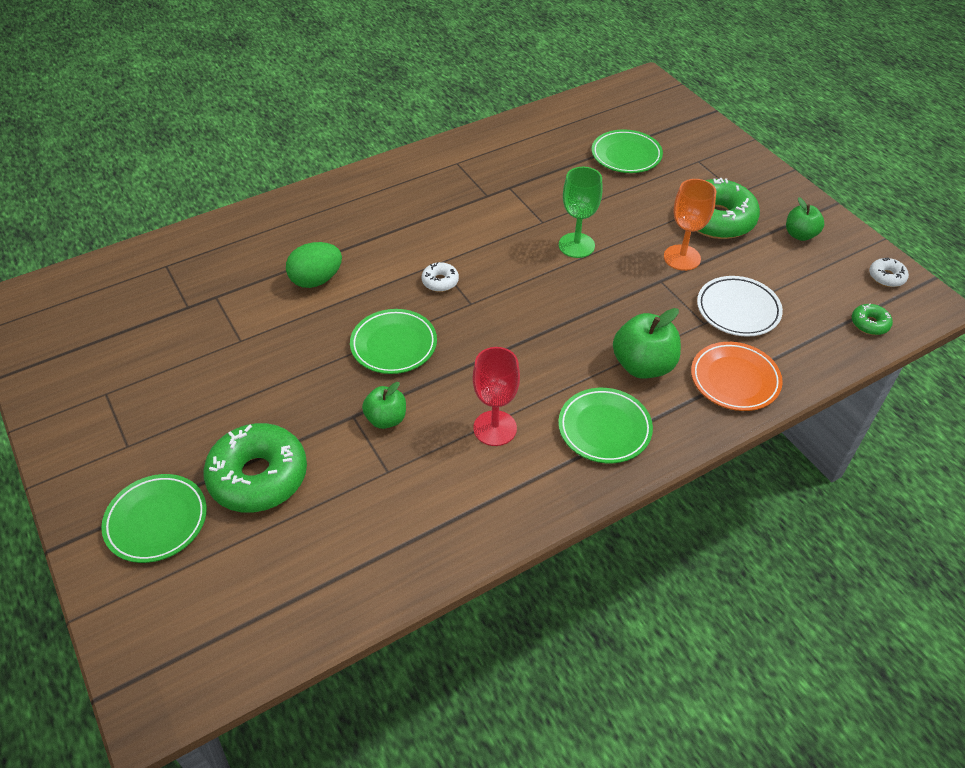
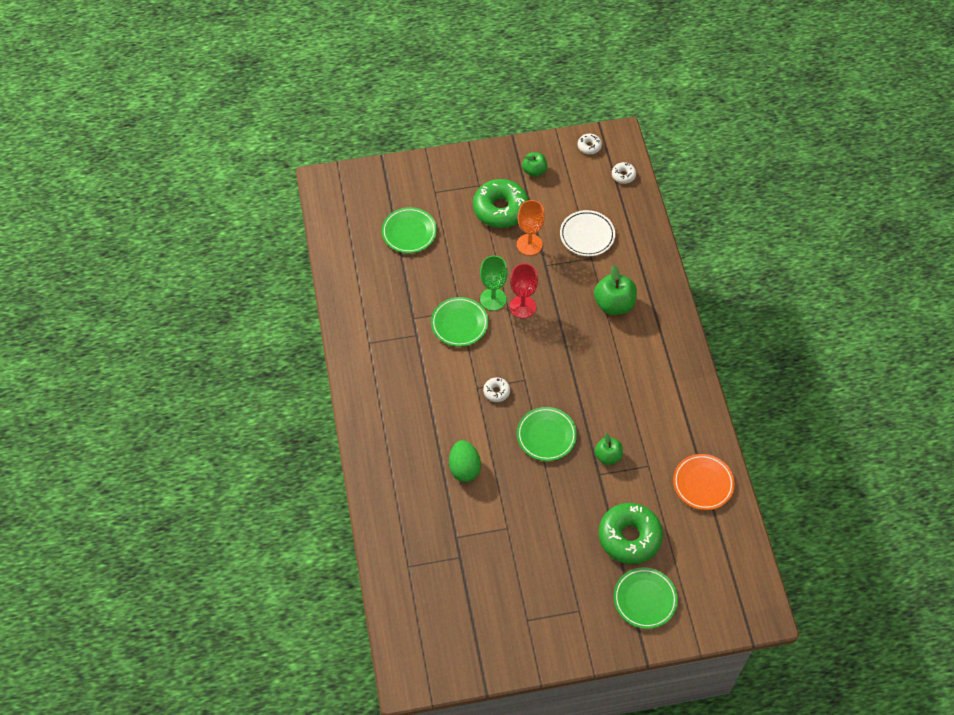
camera: 70 degrees left, 10 degrees up
(495, 428) = (635, 399): red goblet -> red goblet (522, 307)
(604, 428) = (655, 343): green plate -> green plate (459, 324)
(734, 380) = (641, 263): orange plate -> orange plate (703, 483)
(869, 324) = (623, 175): green donut -> white donut

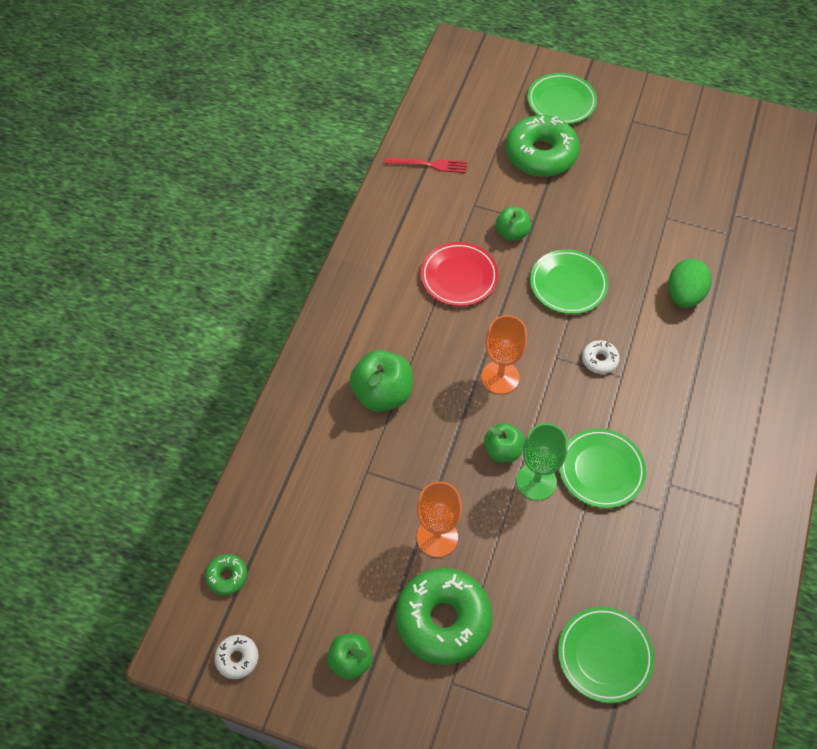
camera: 150 degrees left, 0 degrees up
(522, 307) = (502, 450): red goblet -> green apple
(551, 349) = (500, 377): none -> orange goblet
(587, 235) = (348, 508): white plate -> none
(621, 404) = (459, 277): none -> red plate
(623, 175) = (227, 576): white donut -> green donut
(703, 483) = (430, 164): orange plate -> red fork

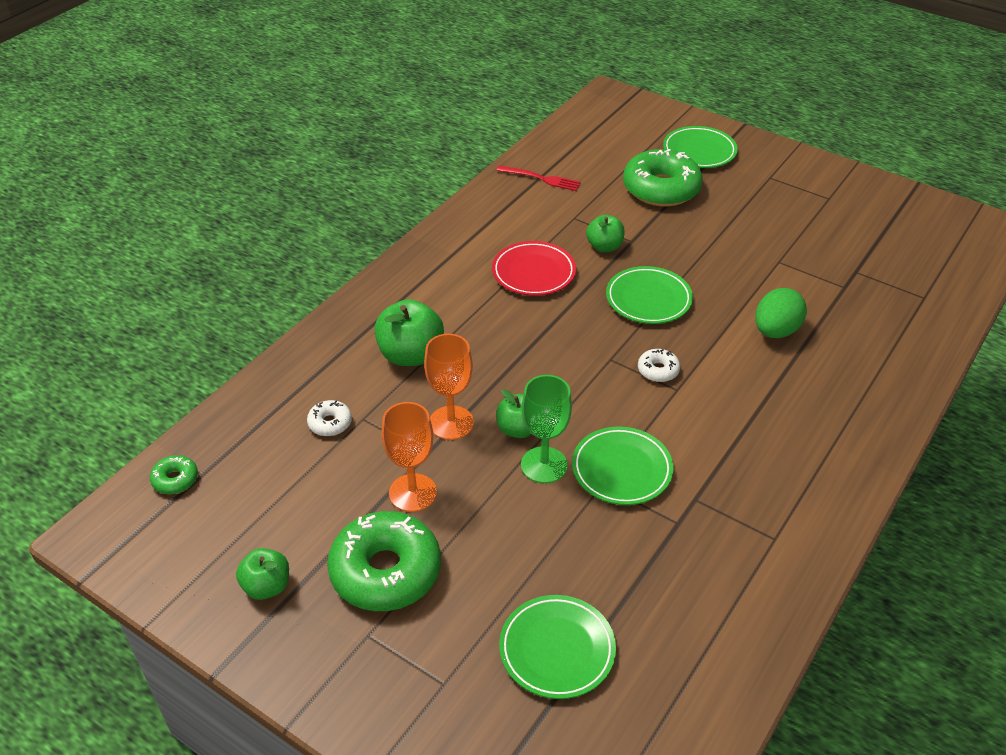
camera: 15 degrees right, 15 degrees down
(237, 658) = (149, 556): white donut -> white donut (330, 423)
(500, 377) = (542, 365): orange goblet -> orange goblet (451, 423)

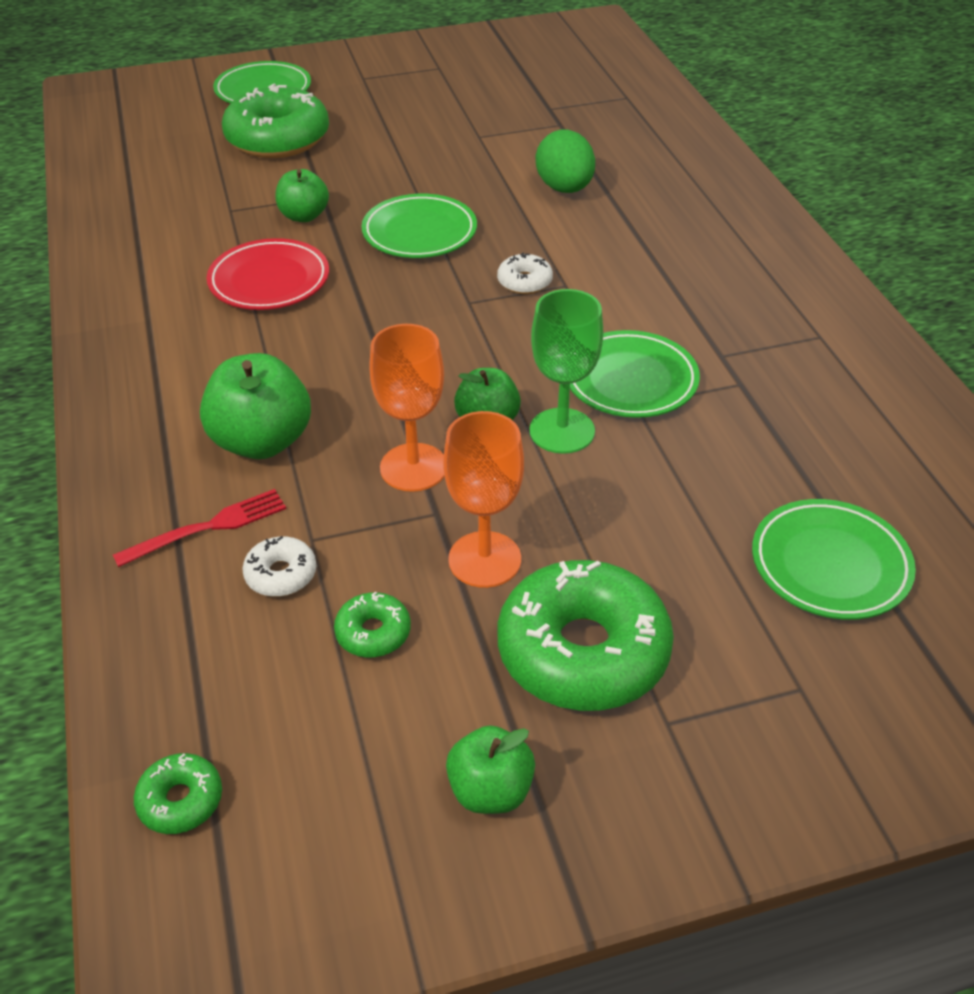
camera: 50 degrees left, 0 degrees up
(324, 481) = (373, 633): none -> green donut
(542, 179) = (136, 196): red fork -> red fork (209, 527)

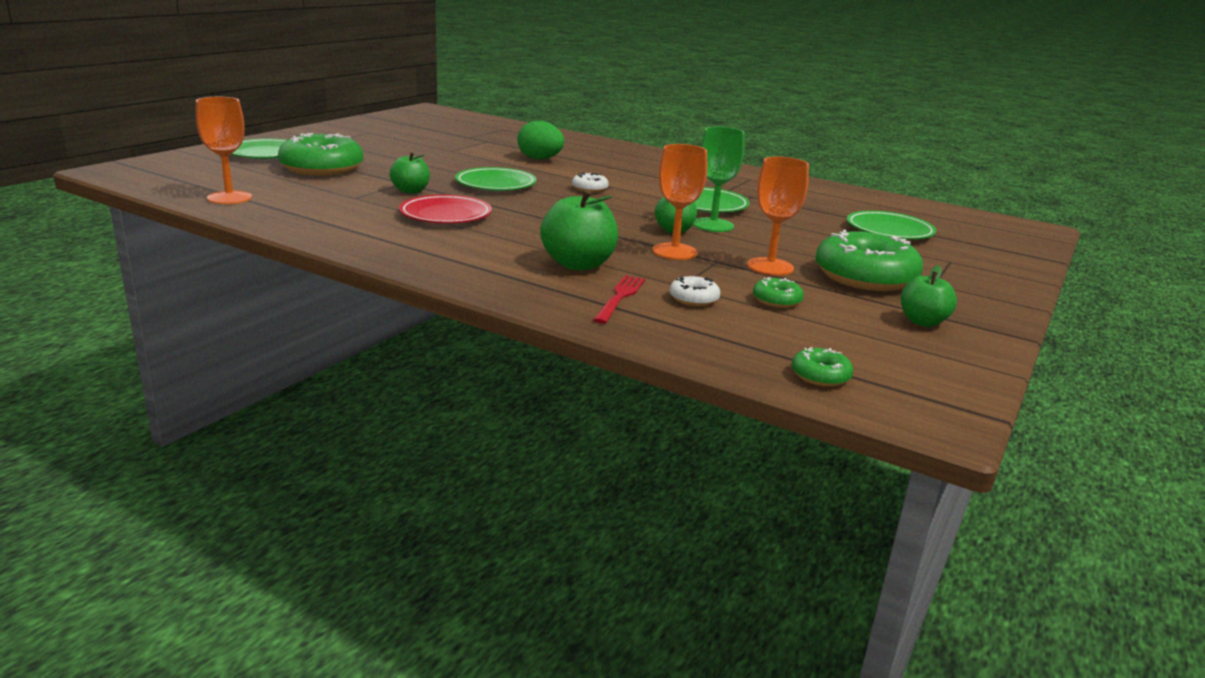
camera: 45 degrees left, 20 degrees down
(117, 173) = (229, 198): none -> orange goblet

